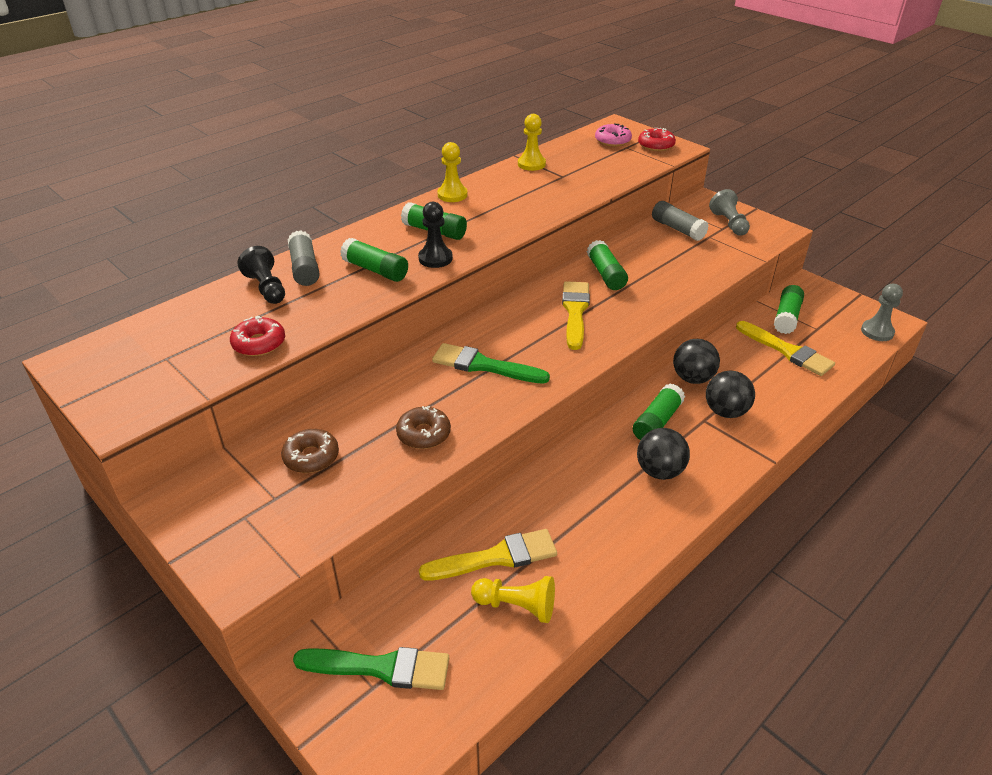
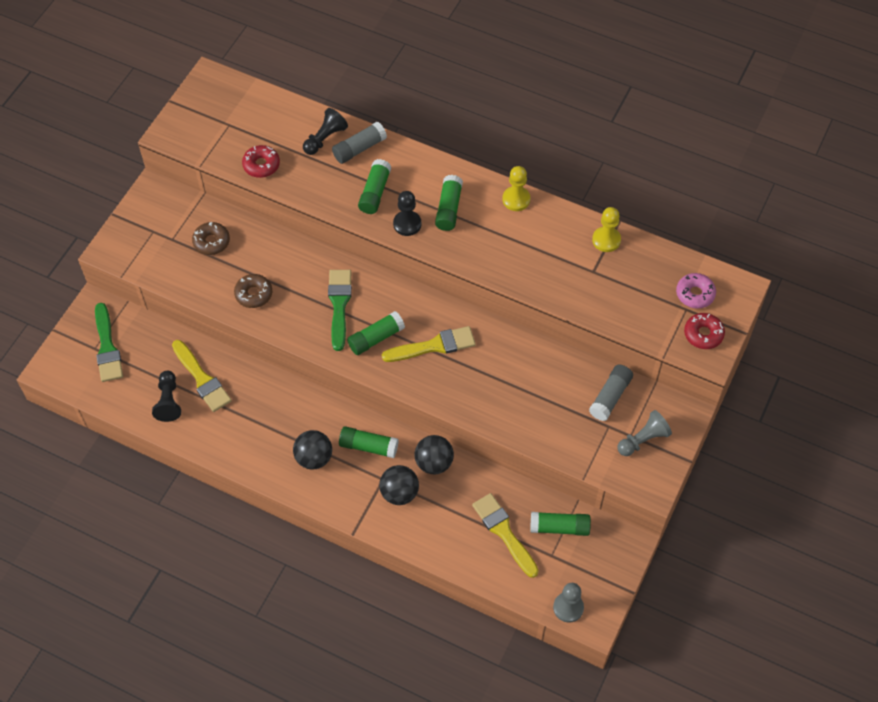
camera: 70 degrees right, 20 degrees up
(517, 606) = (168, 401): yellow pawn -> black pawn
(605, 274) = (501, 355): green glue stick -> green glue stick (376, 338)
(787, 351) = (504, 532): yellow brush -> yellow brush turned 120 degrees clockwise

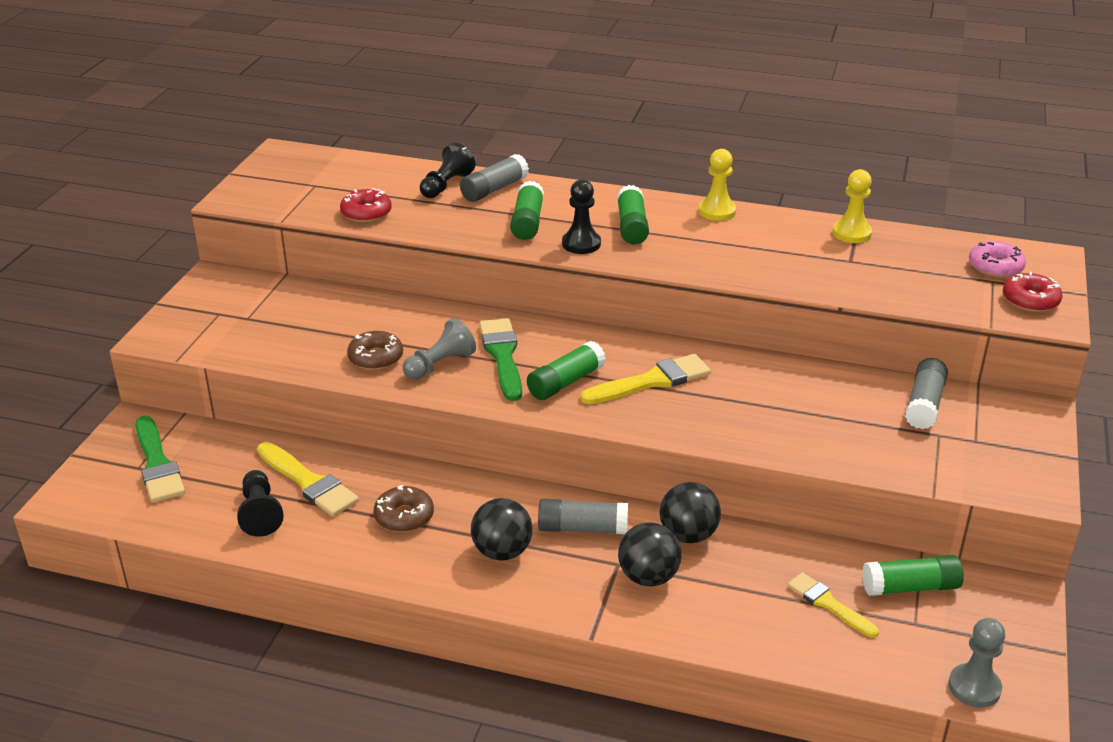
camera: 10 degrees left, 25 degrees down
(211, 242) = (304, 315): brown donut -> brown donut (404, 516)
(368, 446) = (582, 528): green glue stick -> grey glue stick
(504, 532) = (828, 604): yellow brush -> yellow brush, size x0.66
(643, 439) = (995, 443): grey pawn -> grey pawn (440, 364)

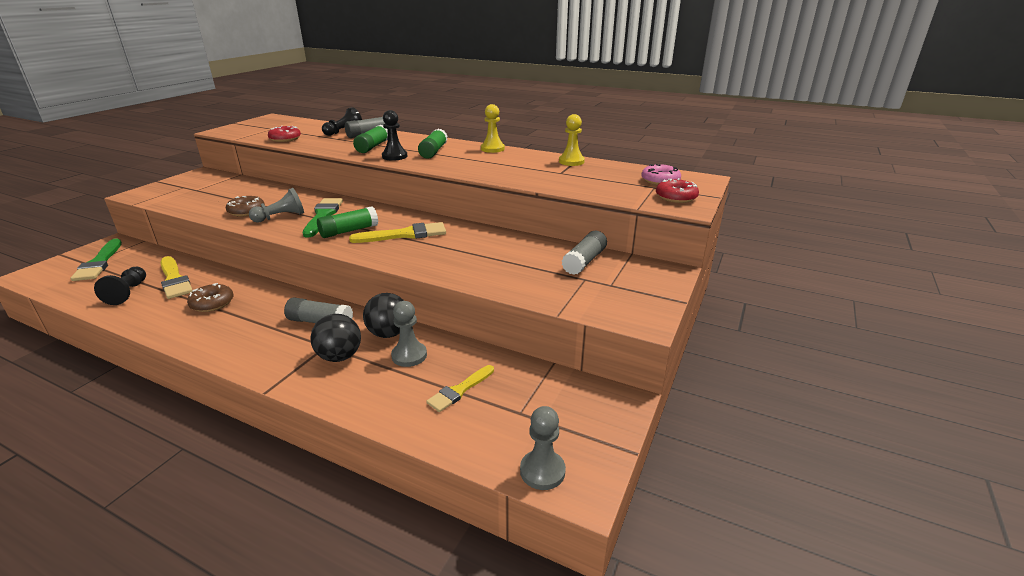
camera: 10 degrees right, 5 degrees down
(502, 552) = (254, 330): black ball -> none
(736, 564) = (409, 355): none -> grey pawn
(828, 604) = (459, 390): yellow brush -> yellow brush turned 105 degrees counterclockwise
(910, 587) = (531, 386): green glue stick -> none

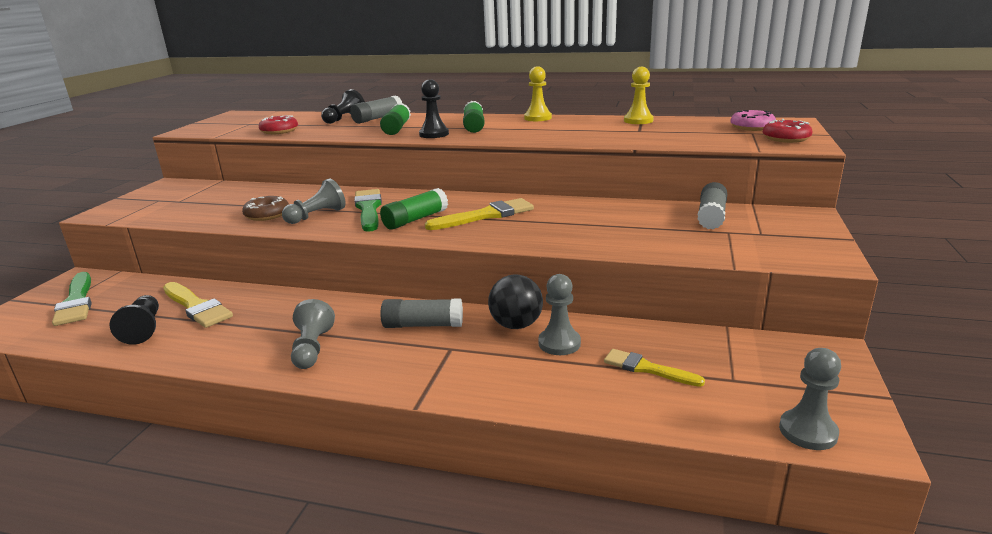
camera: 10 degrees left, 5 degrees down
(212, 303) = (268, 325): brown donut -> none
(228, 329) = (312, 348): none -> grey pawn
(339, 356) = (477, 356): black ball -> none
(459, 390) = (647, 368): yellow brush -> yellow brush turned 90 degrees clockwise

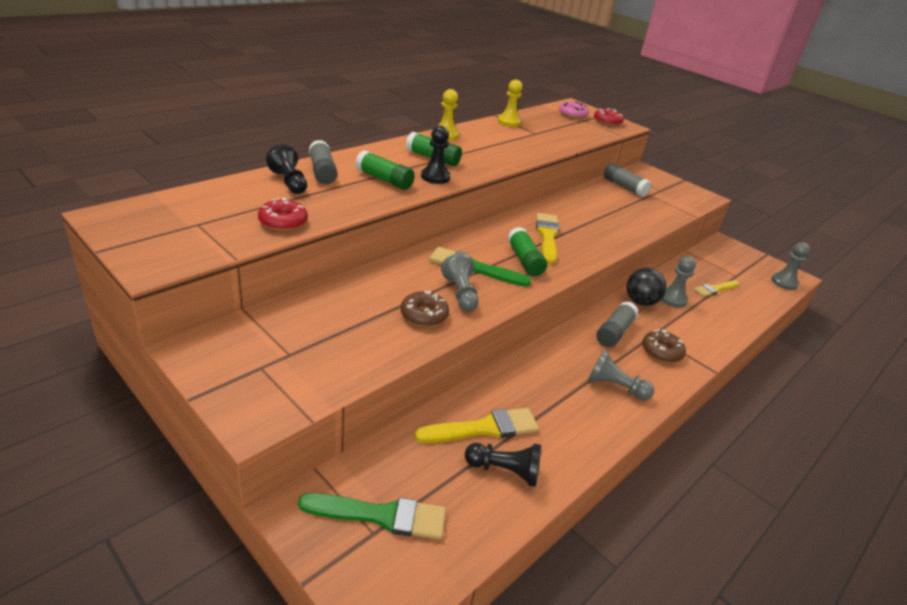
camera: 65 degrees left, 10 degrees up
(416, 360) = (661, 352): none -> brown donut

